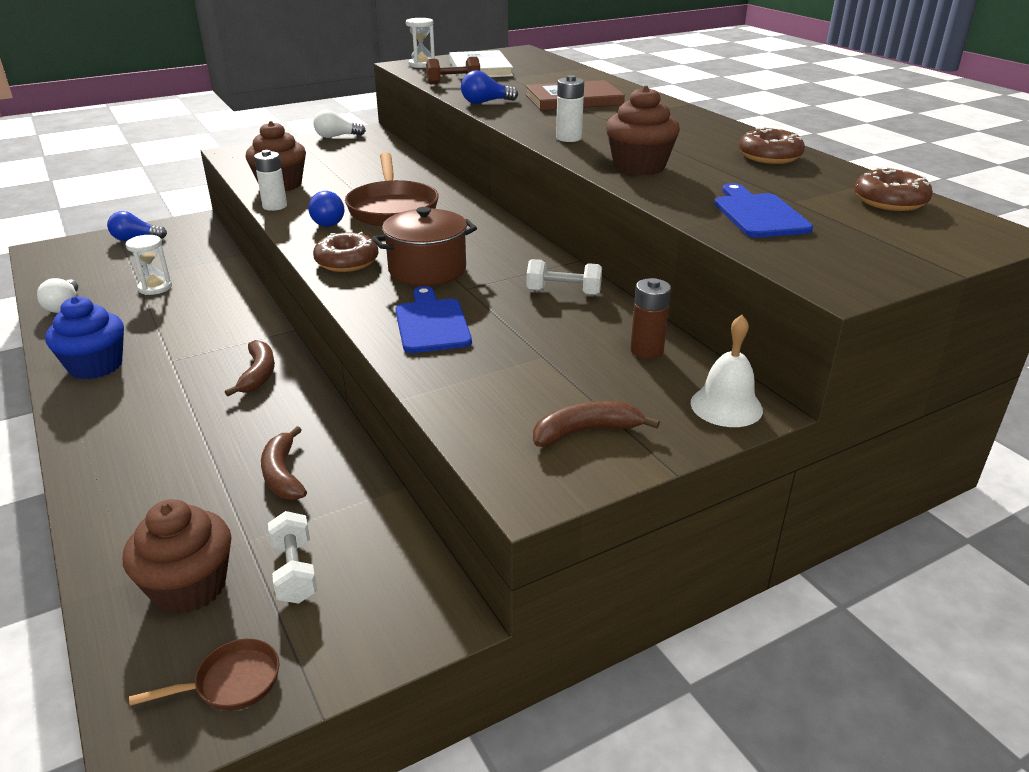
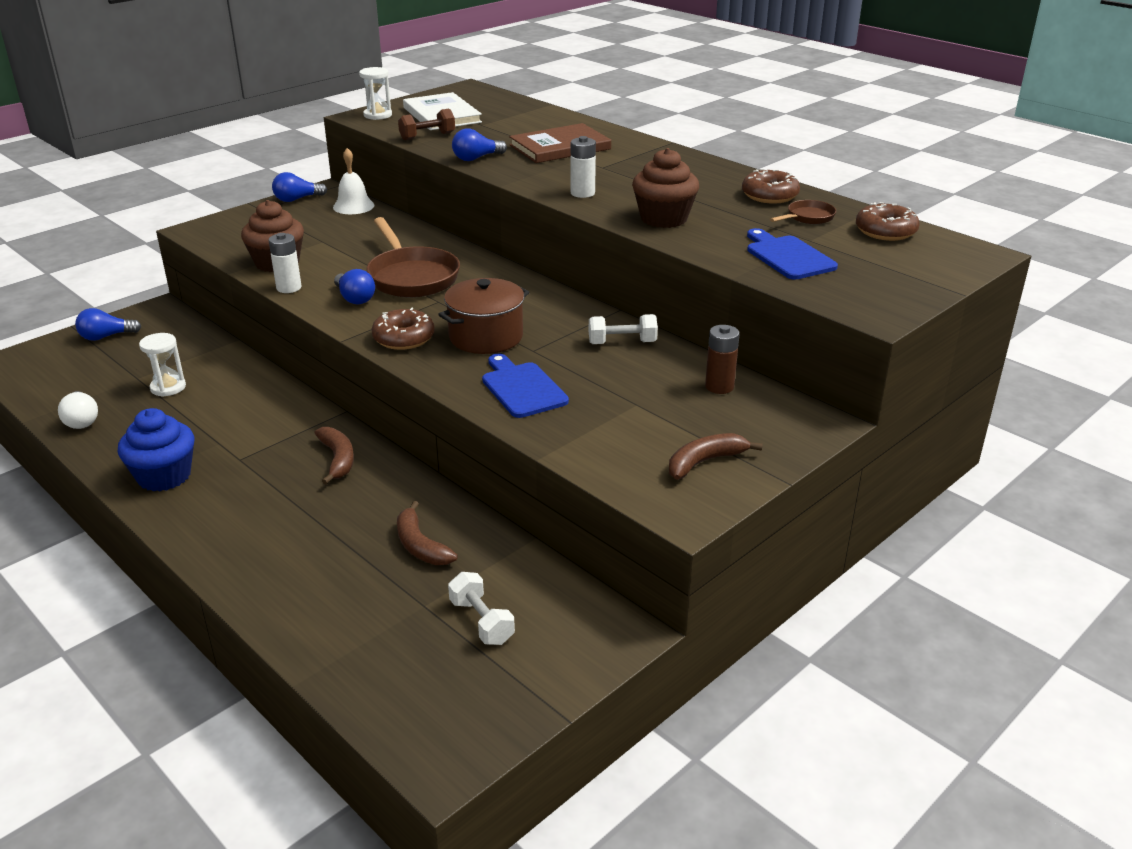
camera: 15 degrees left, 0 degrees up
(189, 587) = (397, 650): brown cupcake -> none
(231, 682) = (481, 712): brown pan -> brown pan (807, 217)
(336, 136) = (297, 199): white light bulb -> blue light bulb
(726, 406) = (803, 424): white bell -> white bell (353, 206)

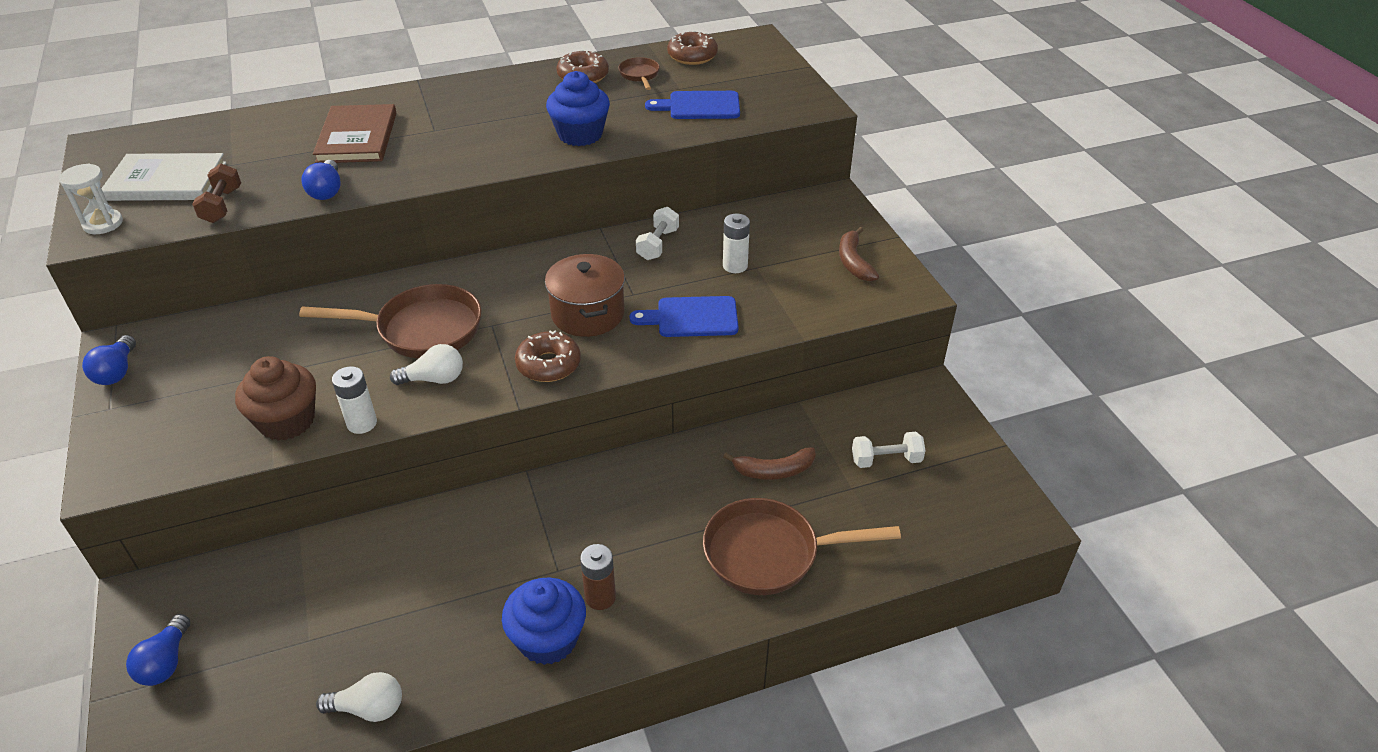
camera: 65 degrees left, 10 degrees up
(168, 387) = (358, 612): white hourglass -> none
(305, 571) = (770, 553): none -> brown pan
(338, 459) = (609, 495): brown banana -> none
(353, 206) = (194, 331): white bell -> none
(355, 298) = (434, 379): blue light bulb -> white light bulb
(582, 193) = (484, 157): white battery -> white battery (735, 266)
(663, 218) = (580, 134): brown cupcake -> blue cupcake
(719, 386) = (758, 221): brown battery -> brown battery (600, 597)

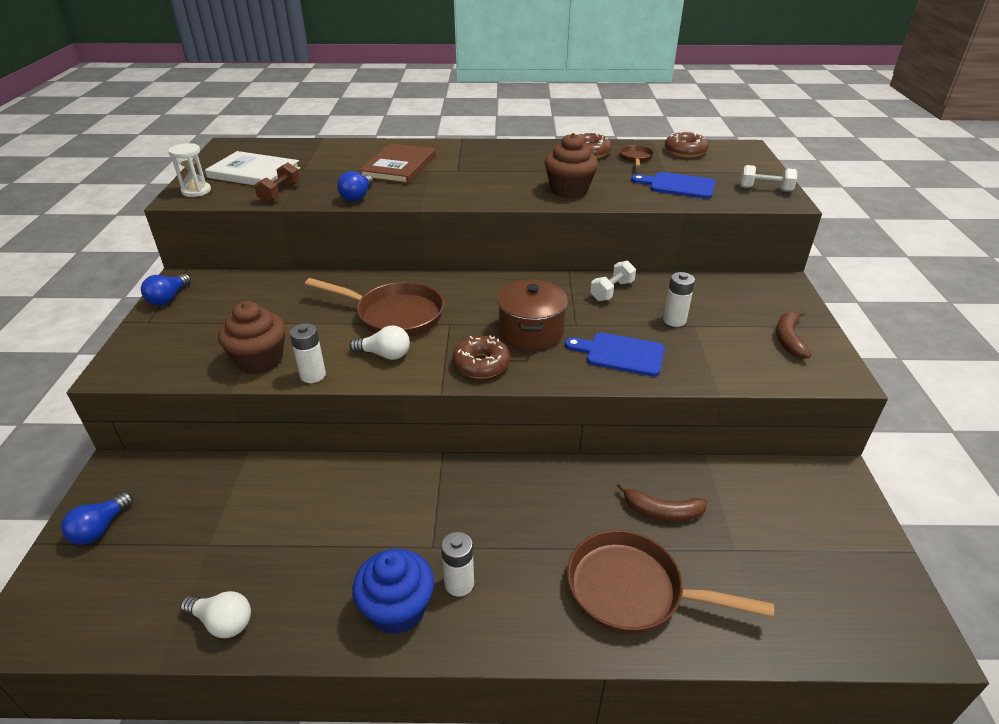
camera: 20 degrees right, 5 degrees down
(580, 134) = (569, 190): blue cupcake -> brown cupcake
(600, 597) = (459, 583): brown battery -> white battery
(886, 460) = (778, 531): white dumbbell -> white dumbbell (765, 189)

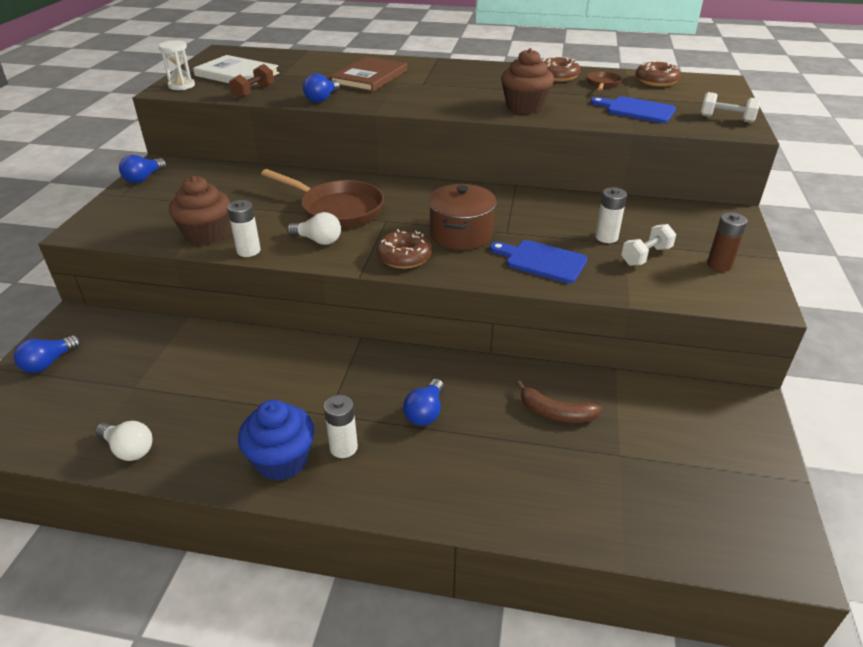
camera: 10 degrees right, 0 degrees up
(533, 530) = (425, 412): none -> blue light bulb
(612, 291) = (552, 206): white dumbbell -> white dumbbell (646, 256)
(633, 591) = (505, 476): brown pan -> none
(788, 339) = (719, 264): brown banana -> brown battery

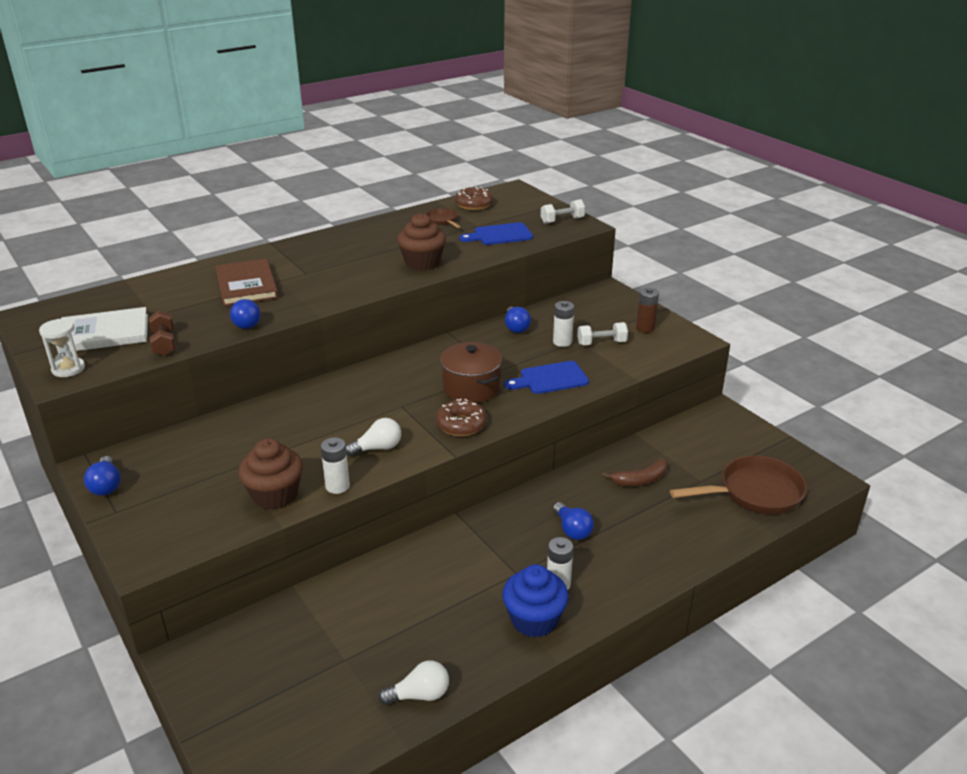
camera: 45 degrees left, 5 degrees down
(48, 363) = (231, 700): blue light bulb -> blue light bulb (516, 327)
(337, 209) = (348, 417): brown pan -> brown pan (754, 493)
(557, 76) = (399, 226): brown donut -> none
(646, 256) = (601, 343): white dumbbell -> white dumbbell turned 75 degrees clockwise

